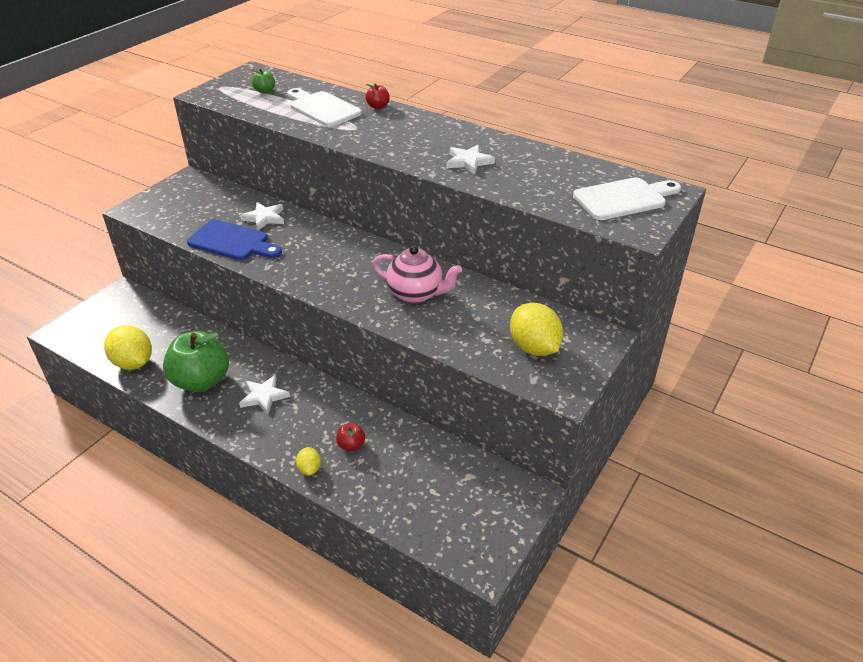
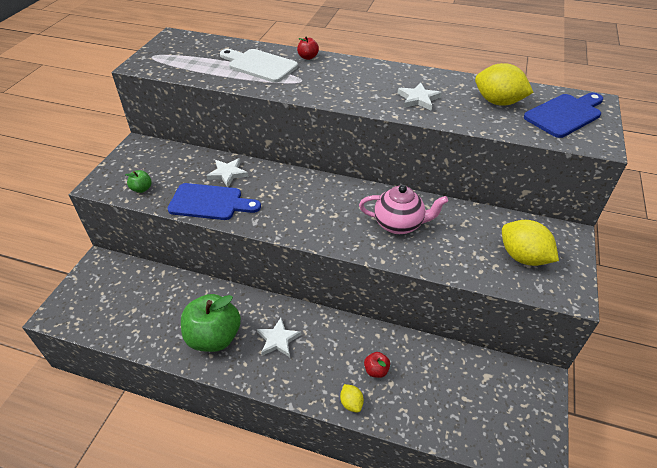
camera: 15 degrees left, 5 degrees up
(133, 363) = (141, 332): yellow lemon -> yellow lemon (498, 102)
(265, 91) = (197, 55): green apple -> green apple (142, 189)
(624, 199) = (565, 114): white cutting board -> blue cutting board

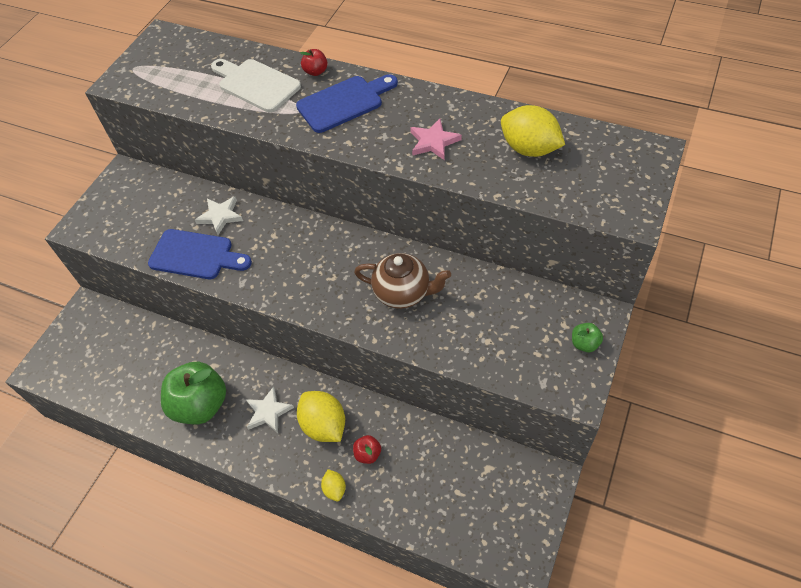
camera: 10 degrees right, 10 degrees up
(142, 189) = (123, 234): green apple -> green apple (584, 344)
(399, 224) = (403, 293): pink teapot -> brown teapot
(418, 99) = (433, 142): white star -> pink star
(523, 257) = (535, 342): yellow lemon -> yellow lemon (324, 425)
(565, 114) = (606, 170): blue cutting board -> blue cutting board (344, 103)

